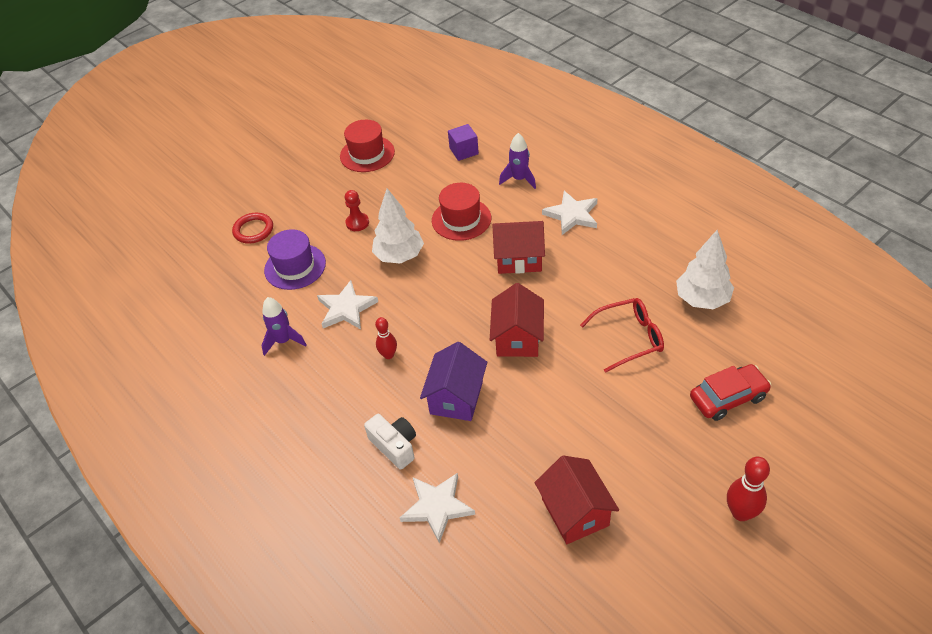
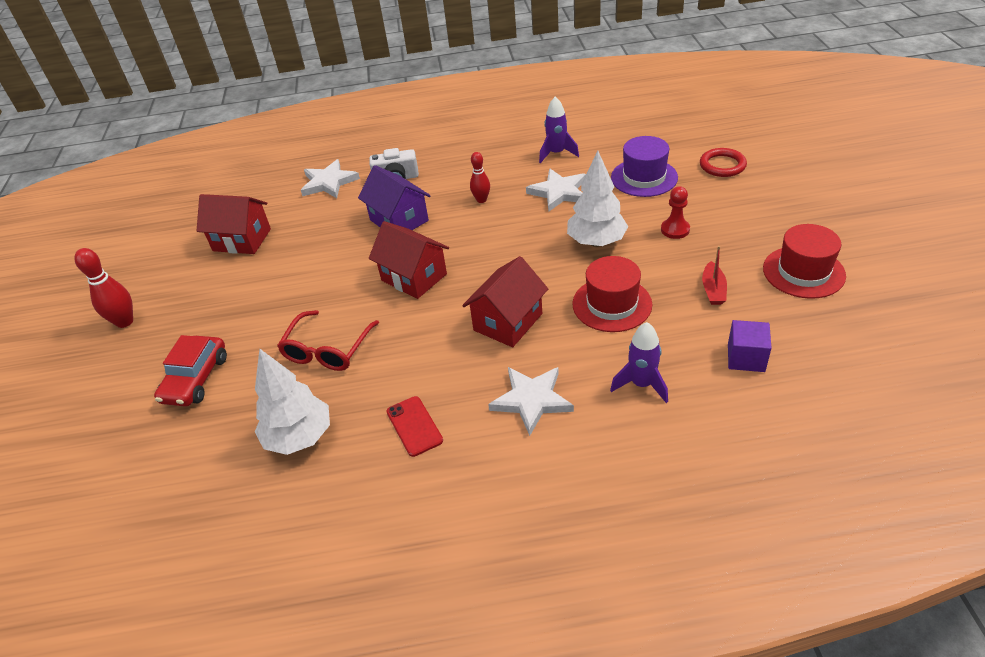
camera: 125 degrees right, 5 degrees down
(412, 183) = (713, 290): none -> red boat
(639, 252) = (414, 426): none -> red phone

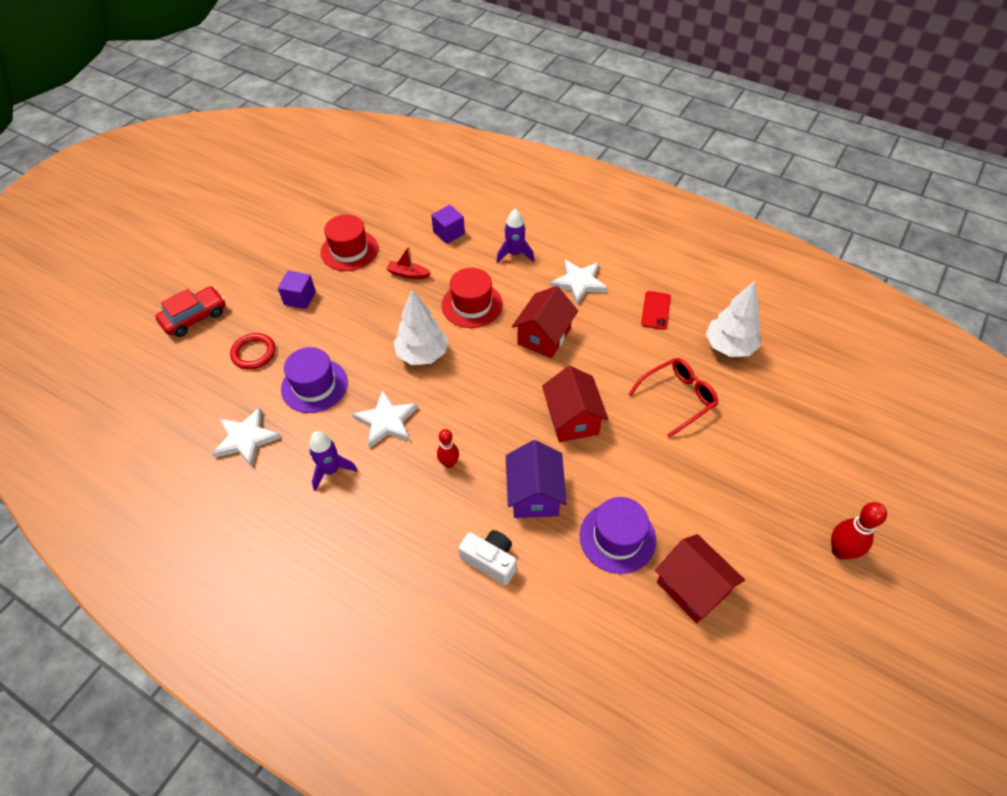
camera: 145 degrees left, 10 degrees up
(196, 379) = (787, 439): red car -> red car (194, 317)
(315, 233) = (617, 537): none -> purple hat
(329, 182) = (557, 616): white star -> white star (246, 439)
(508, 322) = (544, 336): red house -> red house turned 45 degrees counterclockwise
(675, 230) = (365, 326): red pawn -> none
(713, 290) = (408, 274): red boat -> red boat turned 120 degrees counterclockwise
(764, 212) = (300, 298): none -> purple cube

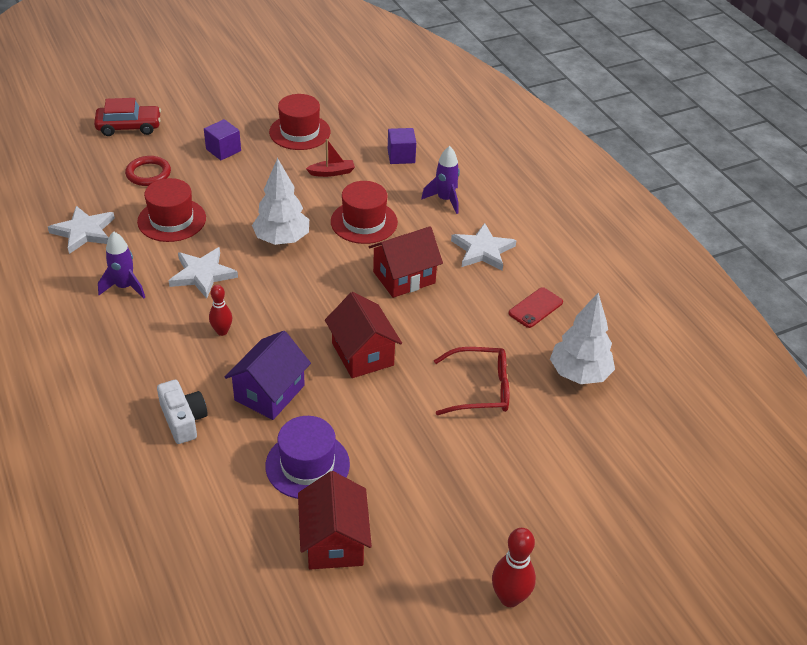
camera: 30 degrees right, 10 degrees down
(314, 386) = (172, 220): purple hat -> red hat
(408, 274) = (332, 172): red boat -> red boat turned 120 degrees clockwise
(572, 419) = (362, 354): red house -> red house turned 45 degrees counterclockwise

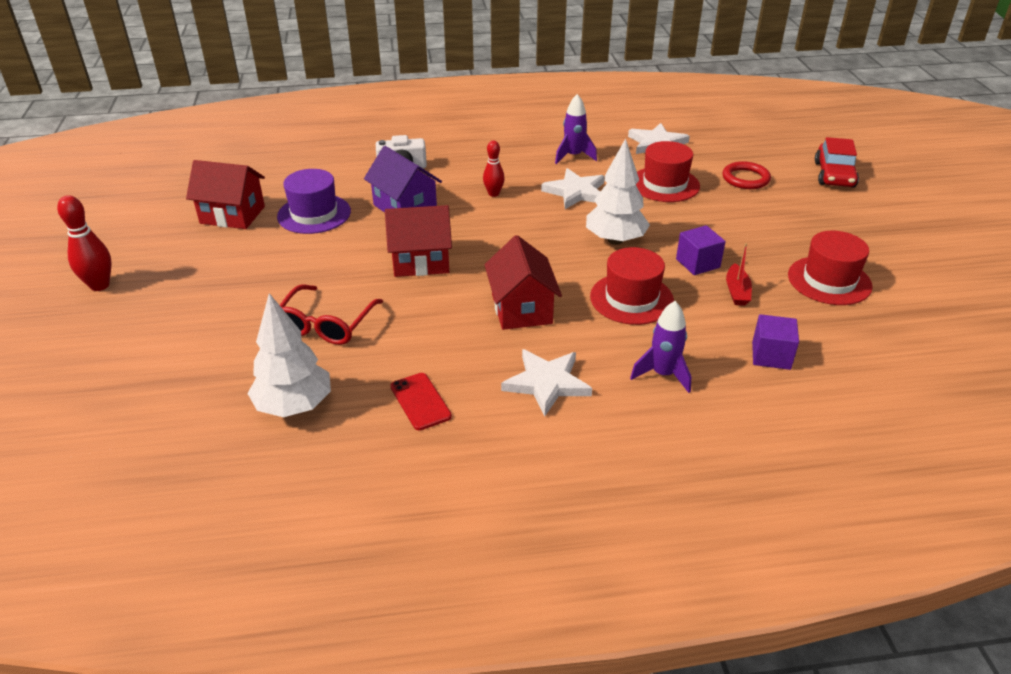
camera: 110 degrees right, 5 degrees down
(223, 150) = (788, 224): purple cube -> purple cube (697, 263)

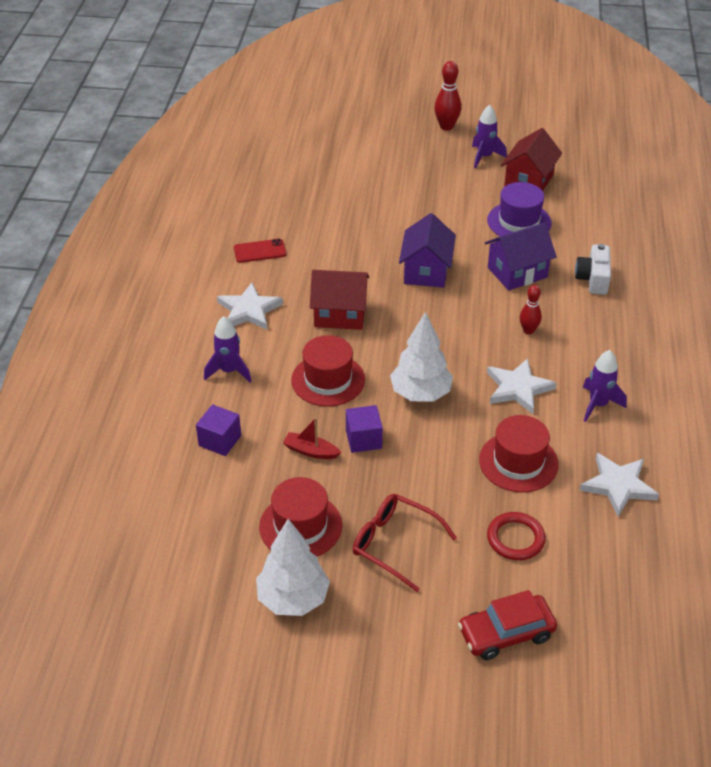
camera: 105 degrees right, 5 degrees up
(179, 248) = (484, 157): none -> purple rocket
(294, 406) = (281, 201): white tree -> white tree (293, 599)
(326, 324) = (361, 218): red glasses -> red glasses (395, 544)
(421, 261) = (426, 271): red house -> purple house
(834, 175) = (506, 633): red car -> red car turned 45 degrees counterclockwise

